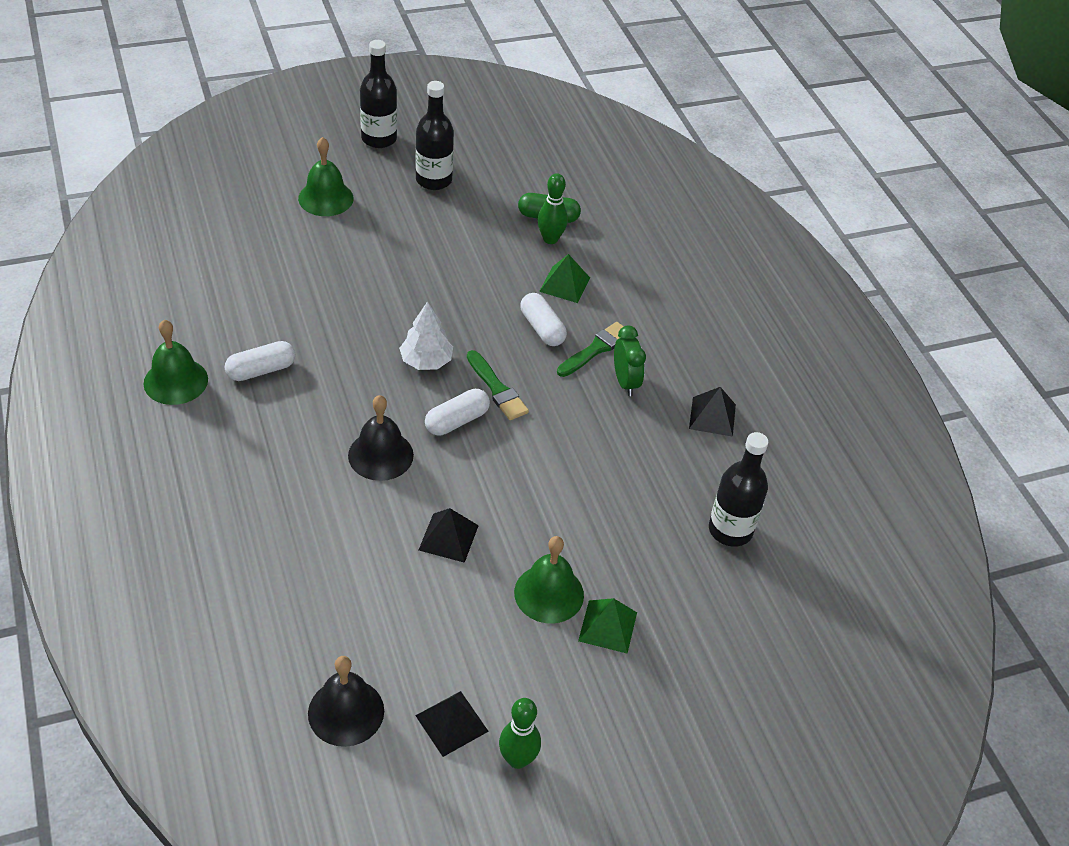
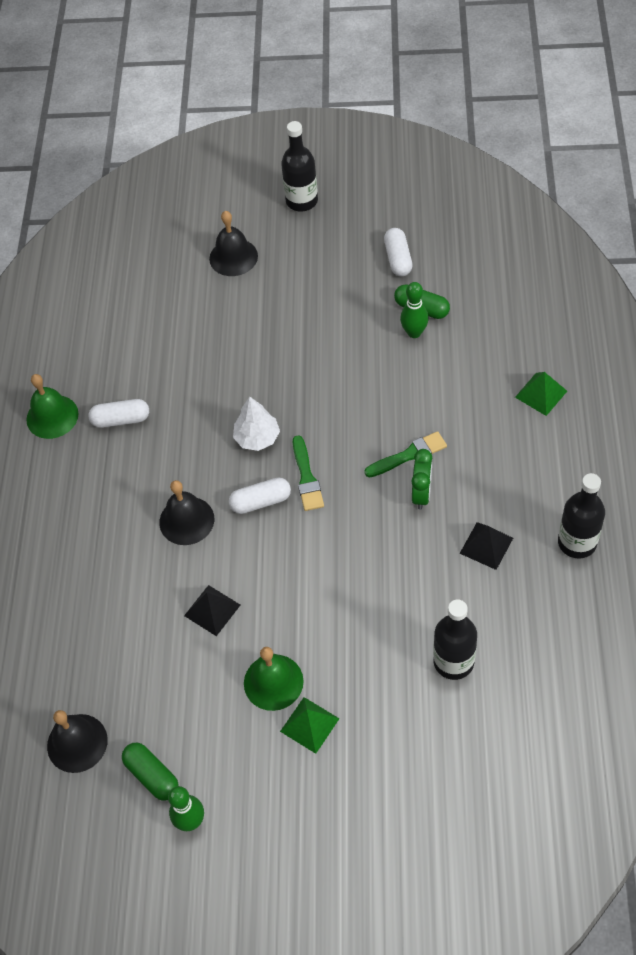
camera: 30 degrees right, 10 degrees up
(326, 198) = (233, 257): green bell -> black bell
(434, 180) = (333, 253): black bottle -> black bottle (577, 542)
(451, 723) = (152, 775): black pyramid -> green capsule
(542, 328) = (369, 424): white capsule -> white capsule (398, 259)
(564, 284) = (408, 382): green pyramid -> green pyramid (541, 394)

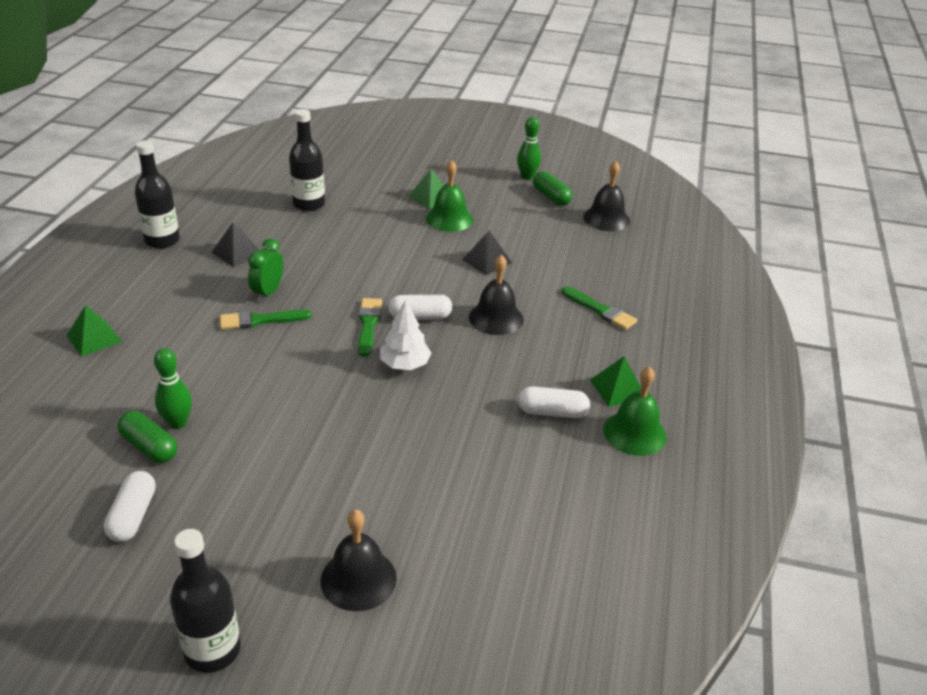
camera: 175 degrees left, 20 degrees down
(66, 460) = (617, 389): none -> green pyramid
(83, 561) = (600, 310): none -> green brush

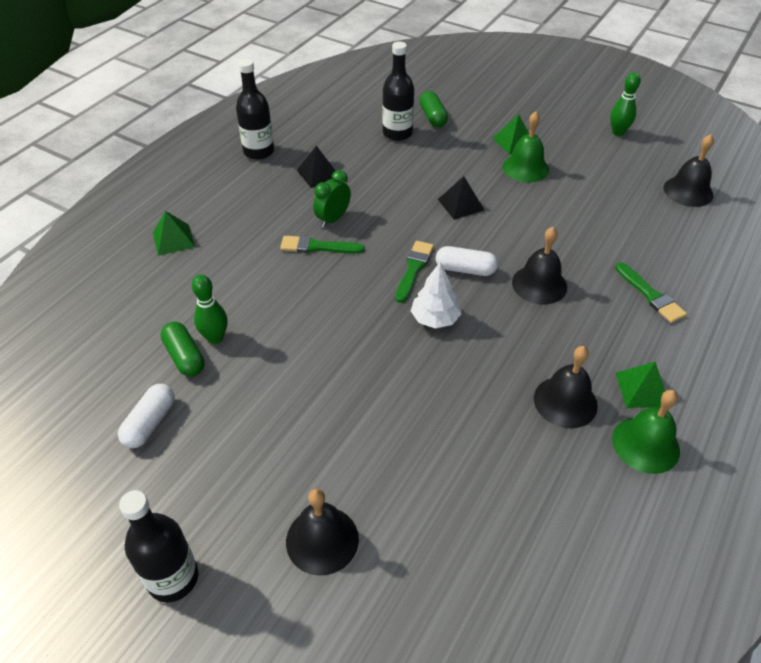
camera: 20 degrees right, 10 degrees up
(487, 261) = (549, 220): black pyramid -> black pyramid (460, 204)
(551, 197) = (636, 158): green capsule -> green capsule (433, 117)
(552, 412) = (565, 402): white capsule -> black bell

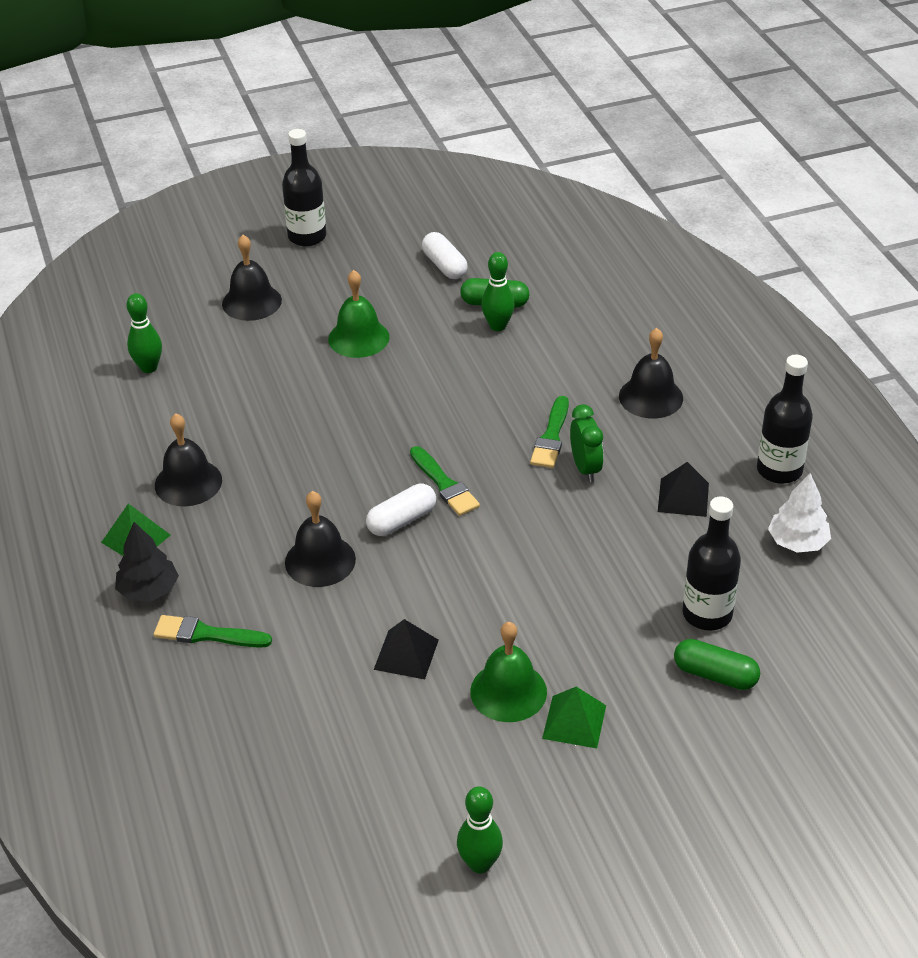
camera: 130 degrees right, 5 degrees down
(173, 239) = (666, 349): green pyramid -> none
(318, 247) = (551, 436): green brush -> green brush turned 150 degrees clockwise
(435, 318) = (366, 461): white tree -> white tree (797, 542)
(460, 204) = (503, 582): black pyramid -> black pyramid (406, 654)
(487, 547) = (148, 367): none -> green bowling pin
(645, 444) = (97, 499): green bell -> green bell (358, 338)
(664, 347) = (148, 590): none -> black tree
(688, 191) = (291, 825): black bell -> black bell (651, 397)

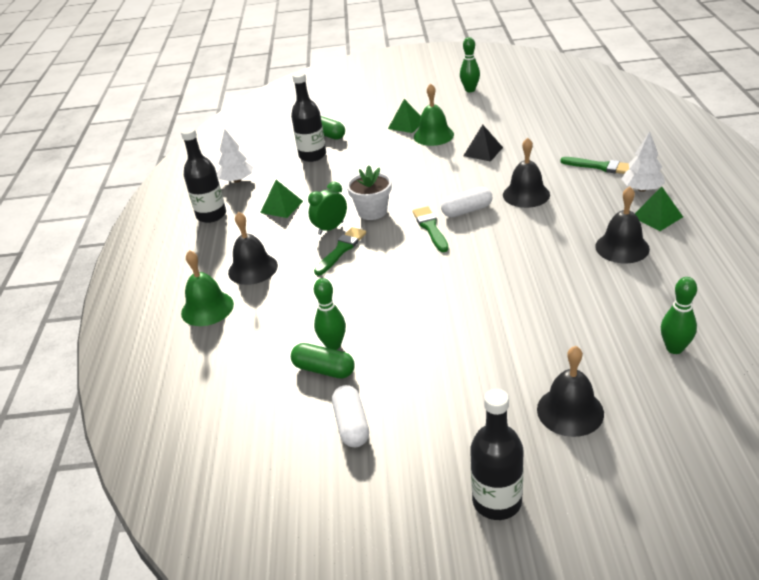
camera: 160 degrees left, 5 degrees down
(148, 590) = (642, 189): black tree -> white tree
(358, 338) = (464, 351): green bell -> green bell (207, 308)
(540, 503) = (372, 211): none -> white flower pot
(585, 468) = (330, 228): green clock -> green clock turned 45 degrees clockwise
(683, 497) = (281, 207): black pyramid -> green pyramid

